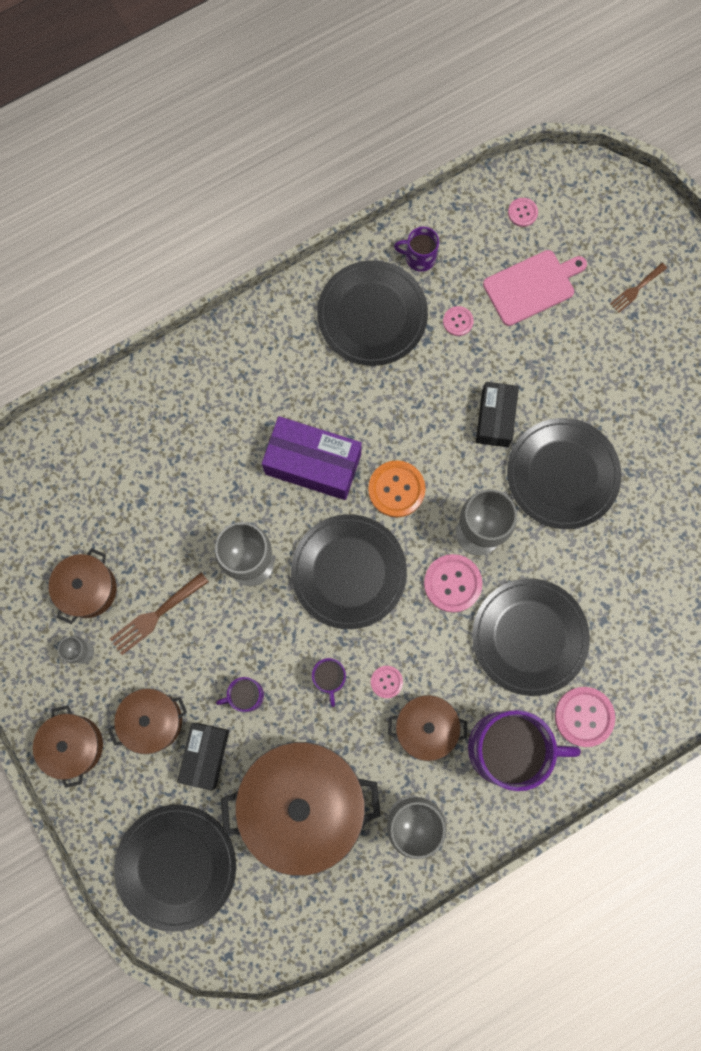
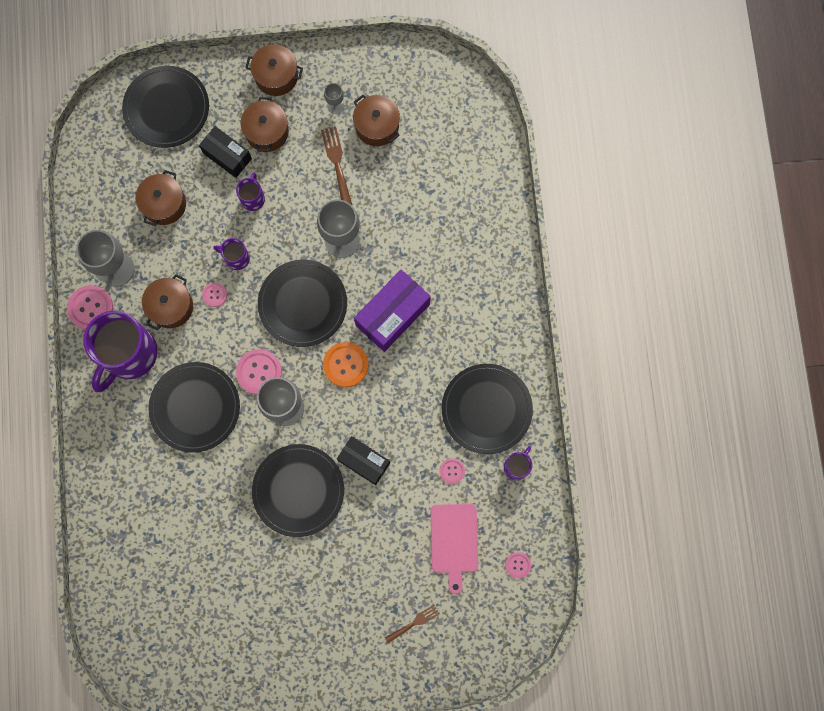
camera: 115 degrees right, 0 degrees up
(303, 803) = (164, 204): brown pot -> brown pot, size x0.52
(584, 716) = (122, 418): pink button -> pink button (91, 308)
(636, 289) = (414, 622): brown fork -> brown fork turned 75 degrees clockwise

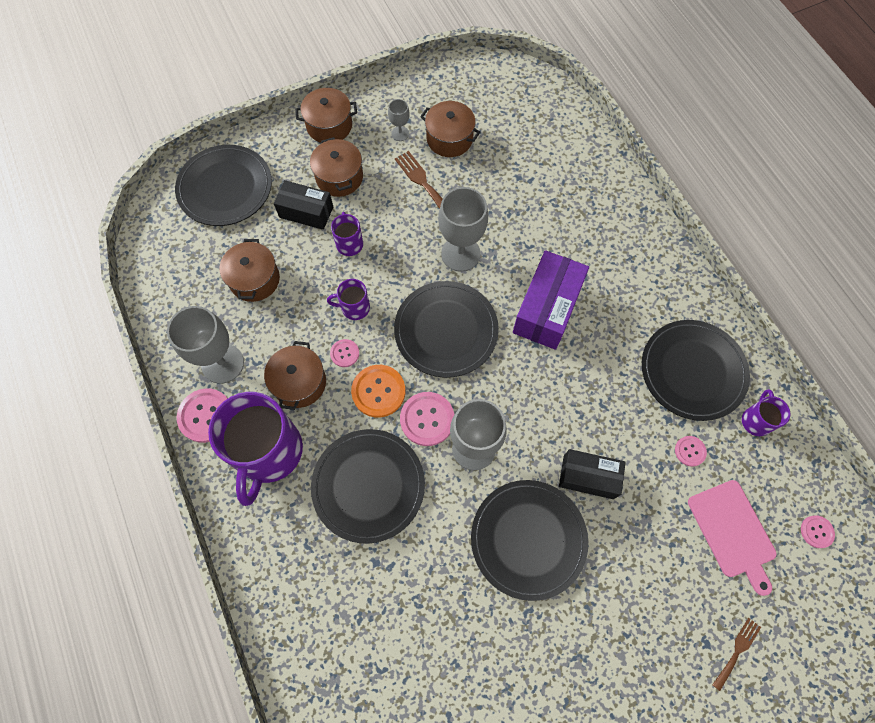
camera: 20 degrees left, 10 degrees down
(345, 365) = (520, 377): orange button -> orange button (378, 391)

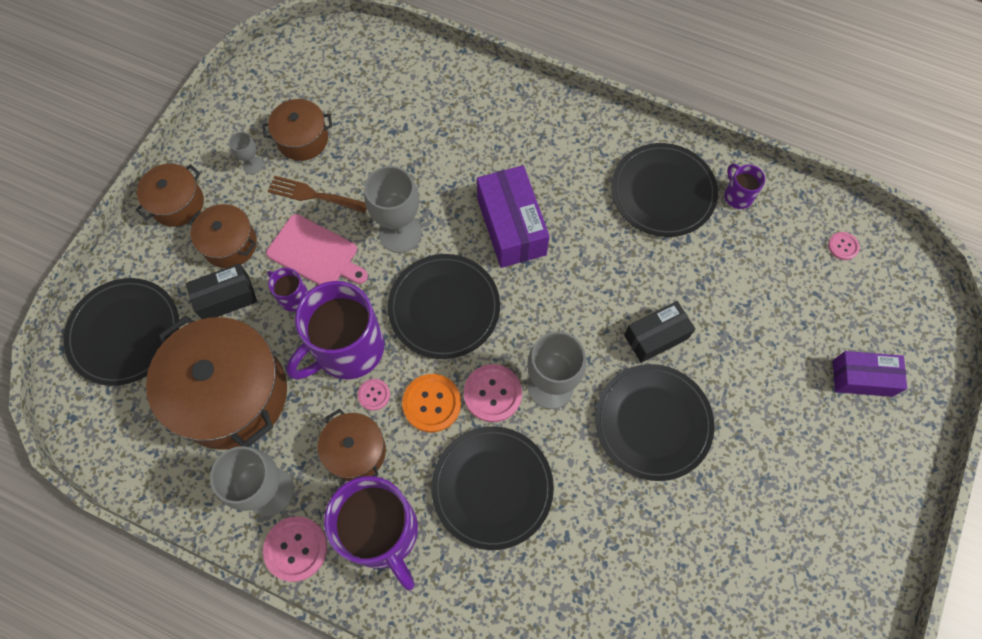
camera: 40 degrees left, 0 degrees up
(254, 279) = (232, 394): brown pot -> brown pot, size x1.92
(354, 308) = (347, 349): purple mug -> purple mug, size x2.20
(690, 451) = (711, 256): pink button -> none
(733, 531) = (789, 293): pink cutting board -> pink cutting board (315, 253)
(737, 650) = (862, 378): brown fork -> purple box

